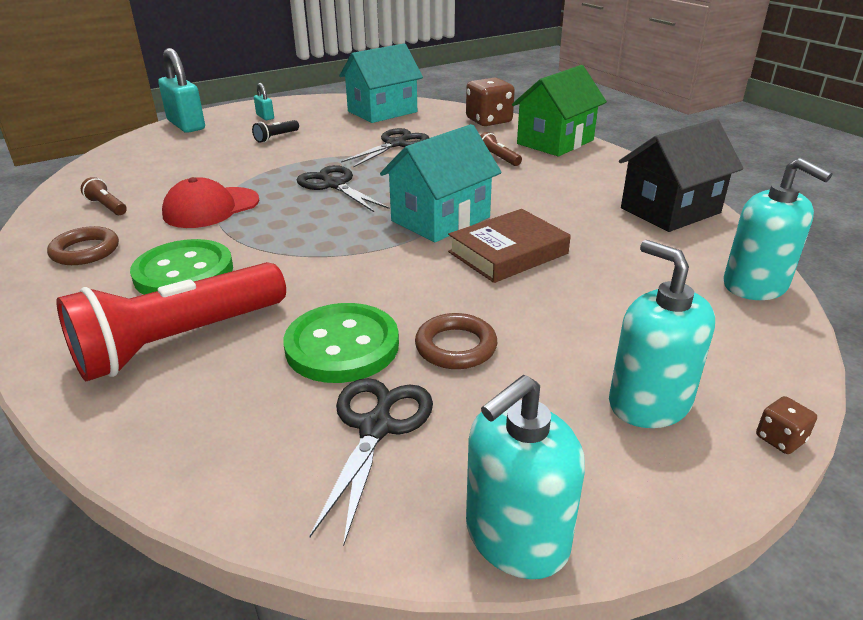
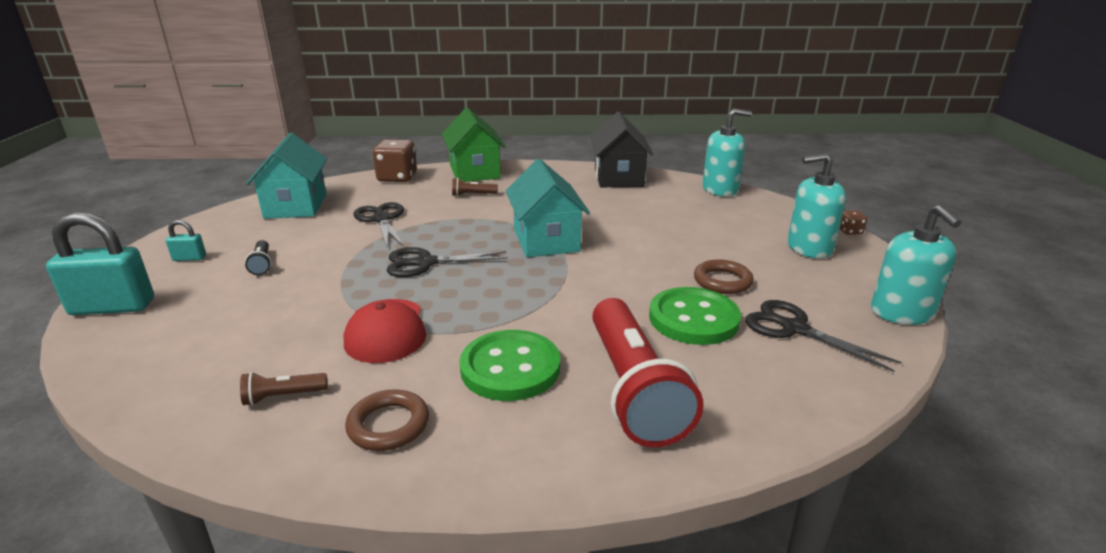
camera: 60 degrees left, 5 degrees down
(508, 253) = (621, 234): brown book -> none

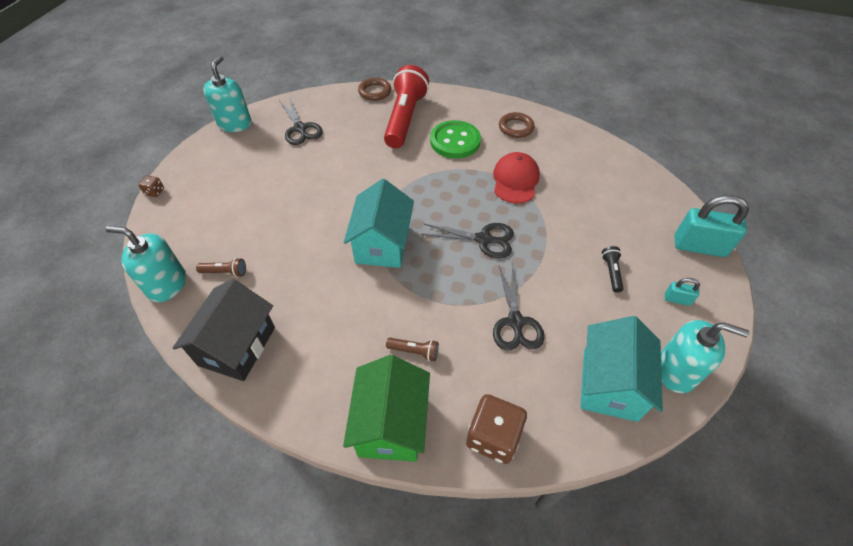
camera: 160 degrees left, 25 degrees up
(283, 396) = (565, 152): brown flashlight -> brown flashlight (225, 272)
(693, 319) = (344, 146): green button -> none
(722, 281) = (299, 168): brown ring -> brown ring (375, 92)
(809, 248) = (208, 183): turquoise soap dispenser -> turquoise soap dispenser (676, 371)

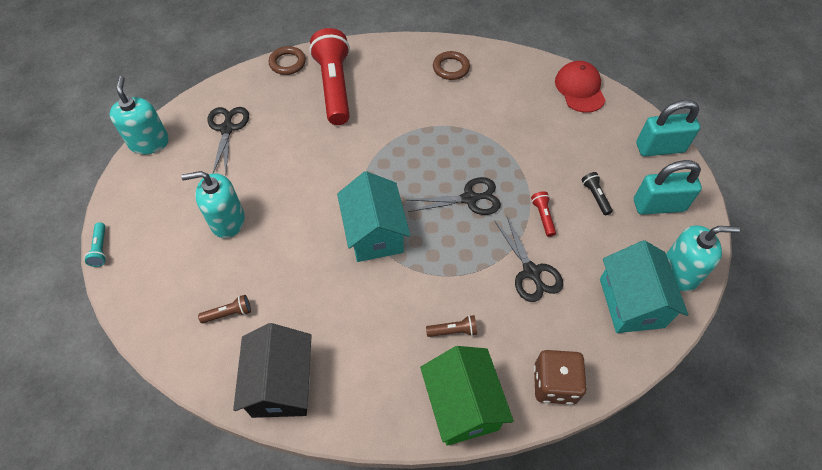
camera: 20 degrees left, 5 degrees up
(155, 192) = (100, 249): brown dice -> turquoise flashlight
(167, 284) = (173, 346): turquoise soap dispenser -> turquoise soap dispenser (227, 221)
(300, 128) = (227, 128): black scissors -> black scissors turned 135 degrees counterclockwise
(455, 141) = (397, 99): green button -> none
(515, 180) = (474, 127): red cap -> red cap (580, 89)
(549, 275) = (543, 216): none -> red flashlight
(677, 299) = (658, 205): turquoise padlock -> turquoise padlock, size x2.13

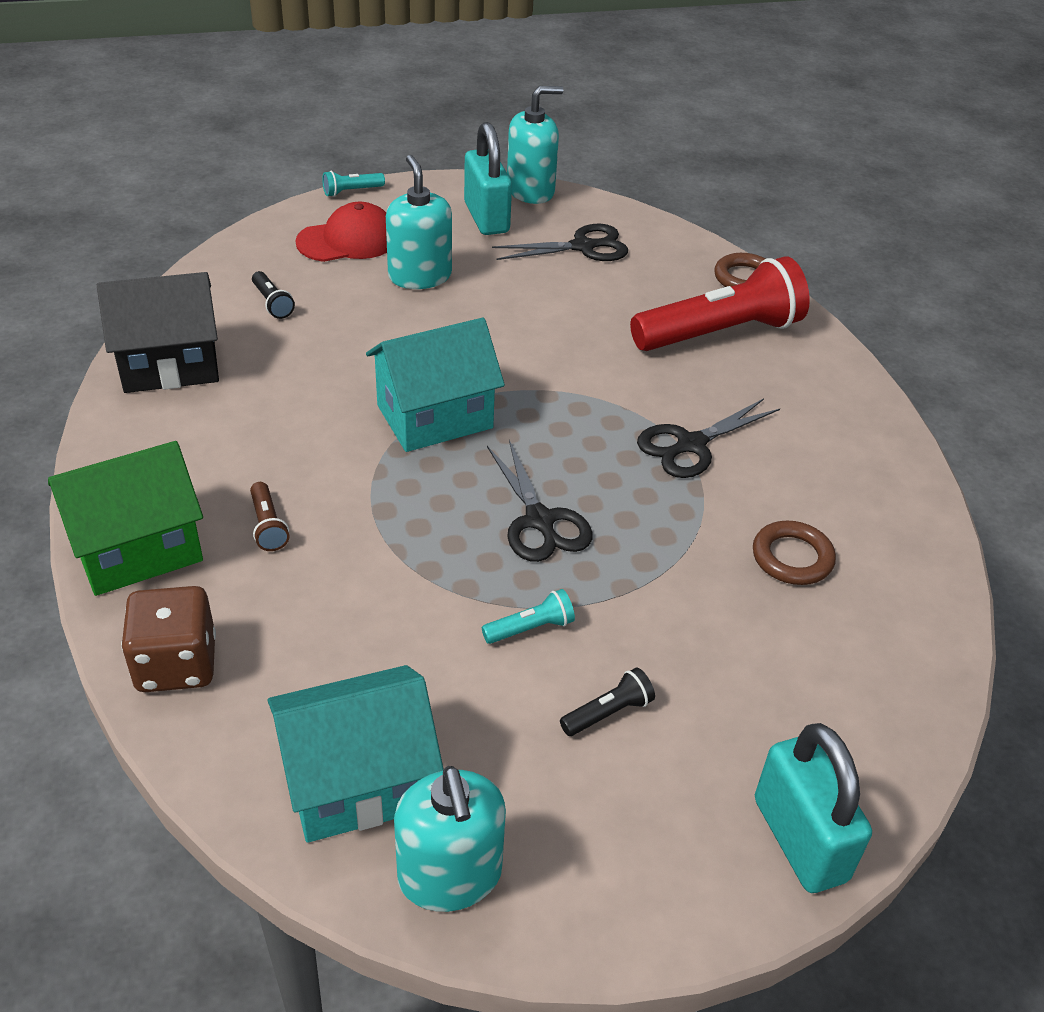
camera: 75 degrees right, 15 degrees down
(228, 313) = (272, 303): brown flashlight -> black flashlight
(451, 68) = (847, 465): brown ring -> brown ring (792, 558)
(531, 272) = (400, 618): black scissors -> black scissors (691, 445)
(543, 216) = (530, 628): red flashlight -> turquoise flashlight
(580, 89) = (907, 674): red cap -> red cap (348, 240)
(658, 205) = (623, 835): turquoise padlock -> turquoise padlock (486, 218)

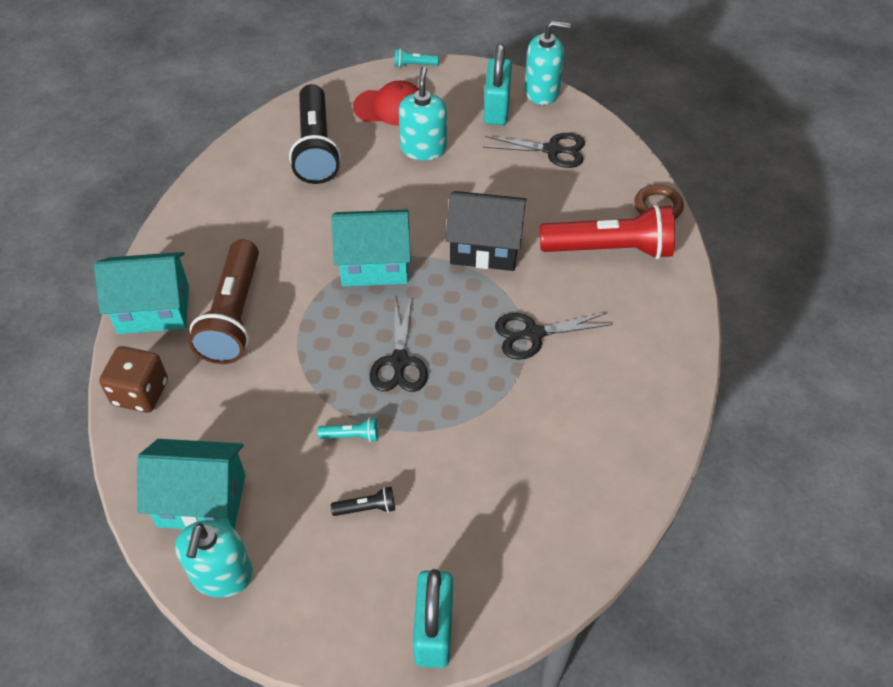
camera: 25 degrees right, 10 degrees up
(137, 549) = (154, 309): green house -> turquoise house
(170, 365) = (231, 181): black house -> black house (485, 248)
(268, 526) = (233, 315): brown flashlight -> brown flashlight, size x2.50
(272, 303) = (316, 148): black flashlight -> black flashlight, size x2.50
(792, 558) = (550, 440): brown ring -> none

